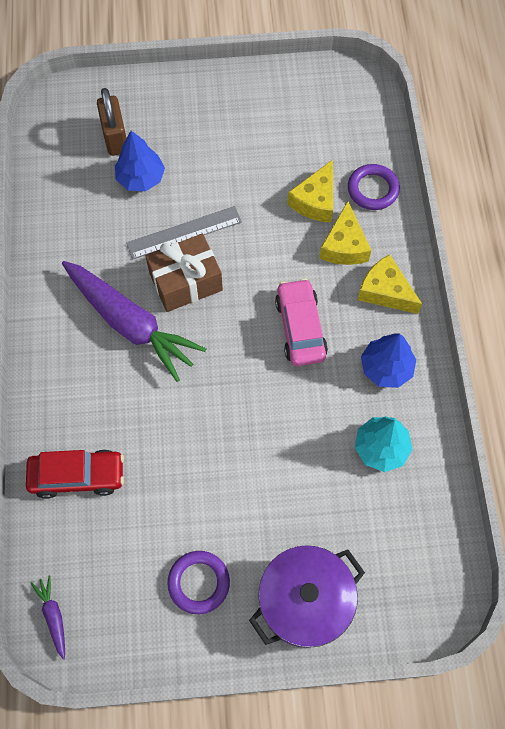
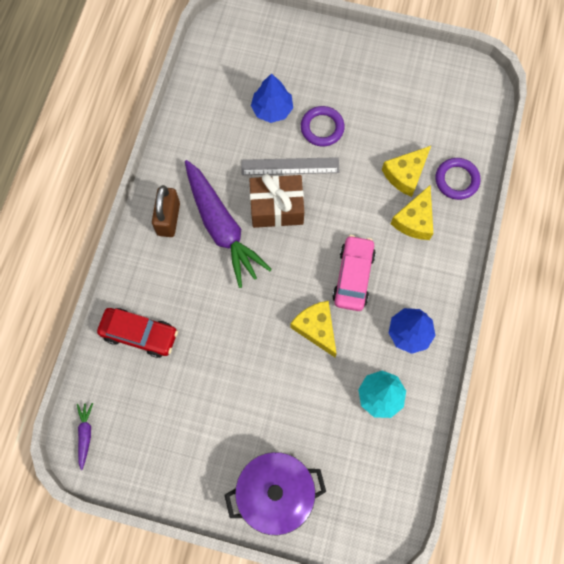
camera: 20 degrees right, 5 degrees up
(115, 137) = (264, 68): brown padlock -> brown padlock (168, 219)
(199, 583) = (200, 449): purple ring -> purple ring (322, 128)
(385, 291) = (433, 270): yellow cheese -> yellow cheese (316, 328)

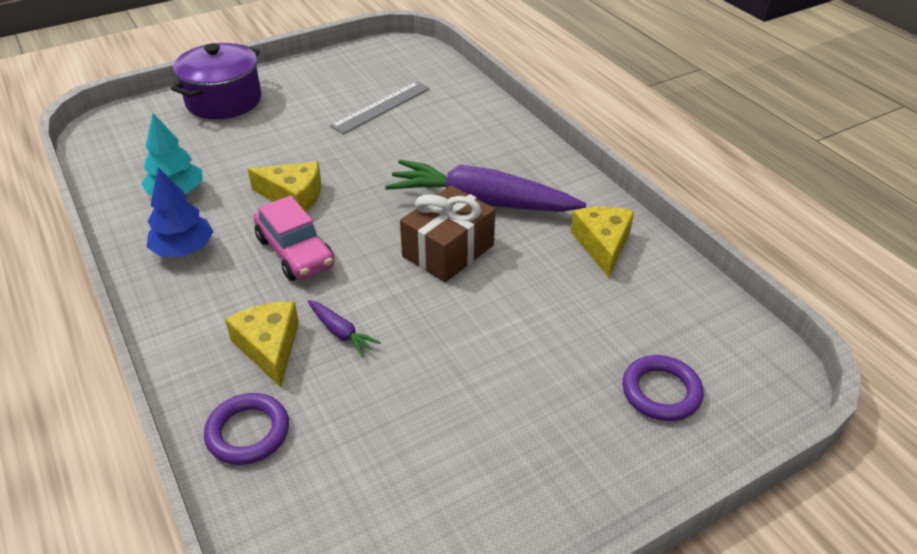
camera: 135 degrees right, 30 degrees down
(85, 435) = (414, 52): purple carrot -> purple carrot (341, 332)
(139, 334) = (450, 108): red car -> none
(168, 219) = (538, 177): brown padlock -> none
(272, 109) = (580, 331): blue tree -> none
(290, 166) = (482, 293): grey ruler -> grey ruler (381, 107)
(322, 128) = (496, 357): purple ring -> purple ring (661, 392)
(405, 174) = (329, 387): yellow cheese -> yellow cheese (602, 245)

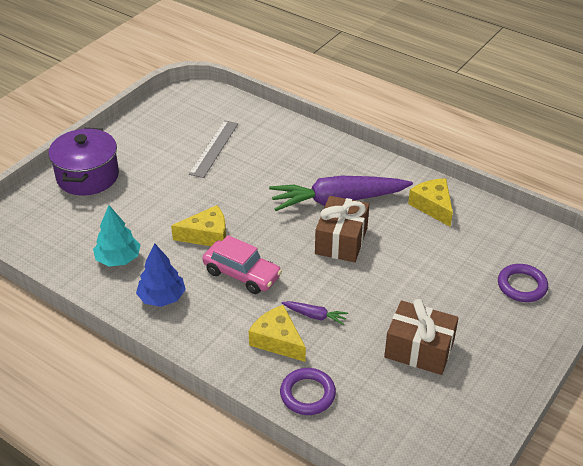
camera: 25 degrees left, 0 degrees up
(444, 428) = (419, 349): none -> brown gift

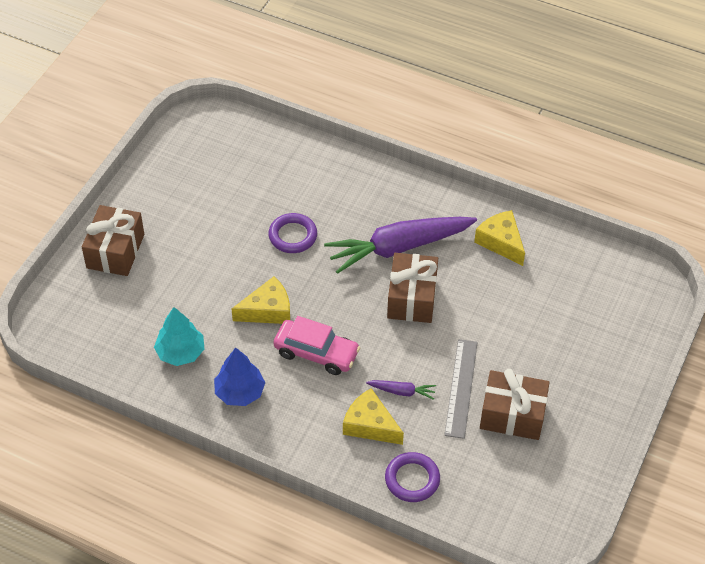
camera: 10 degrees left, 10 degrees up
(88, 176) = (115, 251): purple pot -> brown gift
(214, 148) = (248, 195): grey ruler -> grey ruler (461, 388)
(522, 286) = (604, 328): purple ring -> purple ring (293, 236)

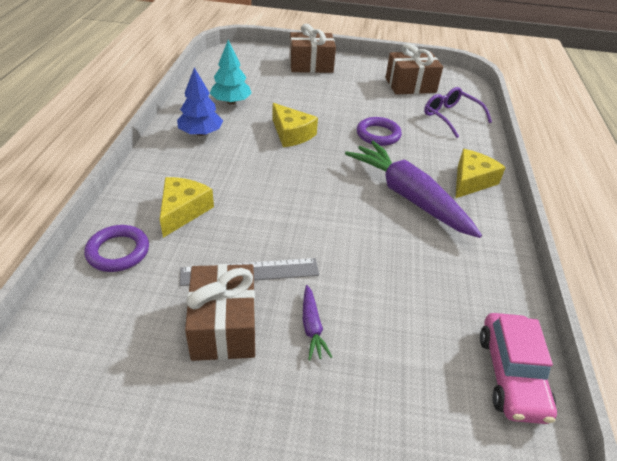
camera: 70 degrees right, 10 degrees down
(279, 161) = (450, 117): none -> purple glasses
(316, 353) = (257, 166): pink car -> pink car (511, 375)
(402, 391) = (230, 226): purple carrot -> purple carrot (312, 327)
(412, 298) = (352, 215): brown gift -> brown gift (410, 85)
(501, 242) = (472, 274): yellow cheese -> yellow cheese (471, 181)

